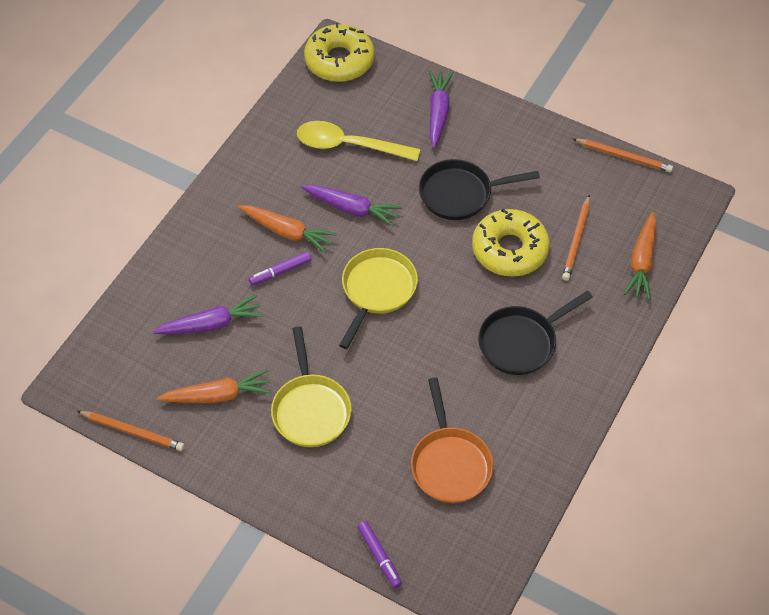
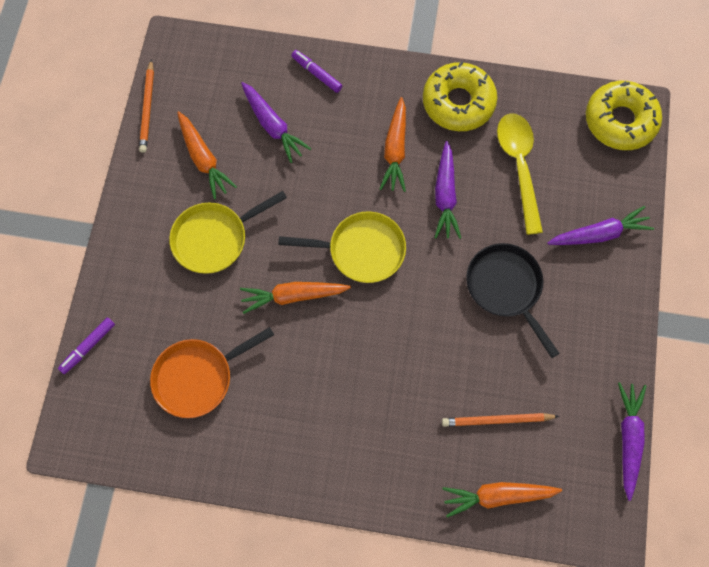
camera: 70 degrees right, 15 degrees up
(280, 272) = (349, 160): purple marker -> purple marker (316, 74)
(400, 359) = (293, 296): none -> orange carrot
(509, 250) = (457, 357): yellow donut -> yellow donut (458, 102)
(521, 342) = (352, 401): black pan -> none
(623, 157) = (628, 439): orange pencil -> purple carrot

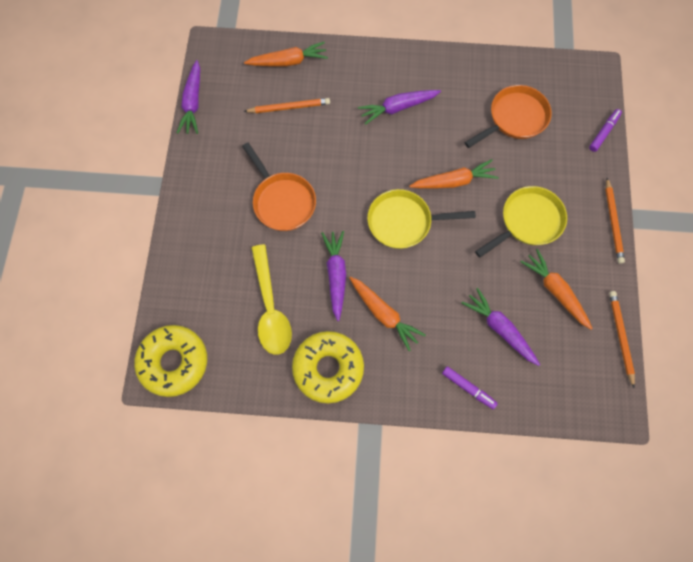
camera: 175 degrees right, 0 degrees up
(115, 230) = (613, 222): none -> orange pencil
(395, 150) = (384, 314): orange carrot -> orange carrot turned 135 degrees clockwise
(506, 288) = (282, 201): black pan -> orange pan
(599, 234) = (202, 252): purple carrot -> purple carrot (398, 108)

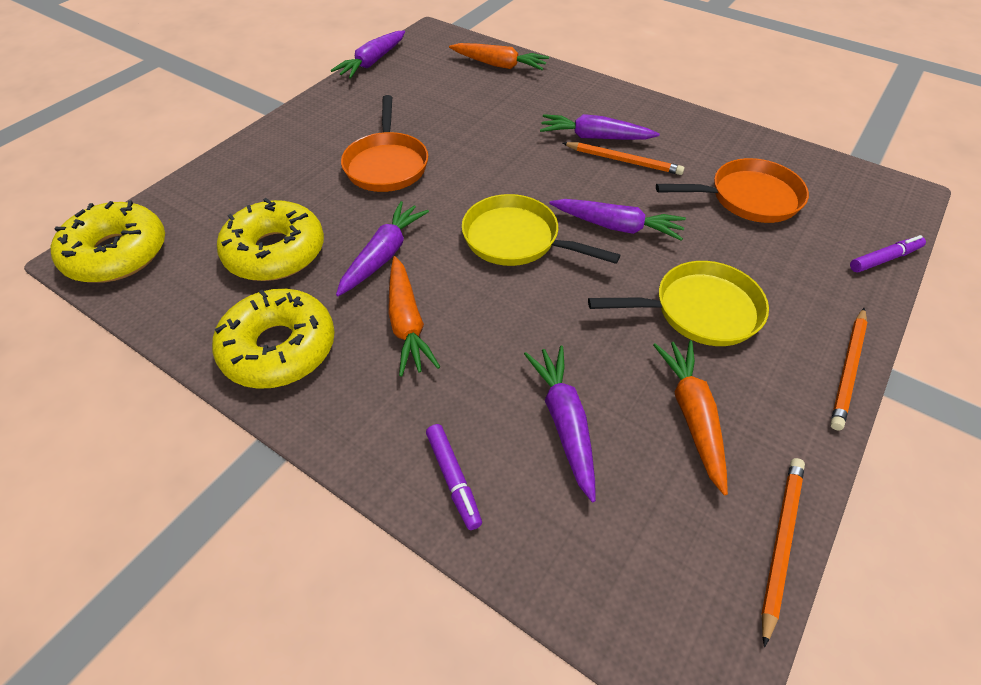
camera: 30 degrees right, 20 degrees down
(270, 307) = (275, 252): yellow spoon -> yellow donut
(289, 107) = (467, 96): orange pencil -> orange pencil (623, 161)
(454, 181) = (617, 226): orange carrot -> purple carrot

